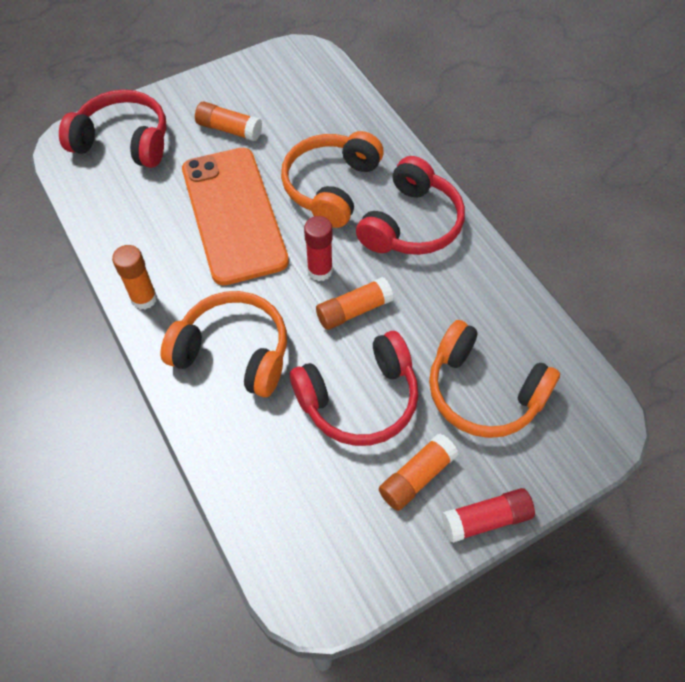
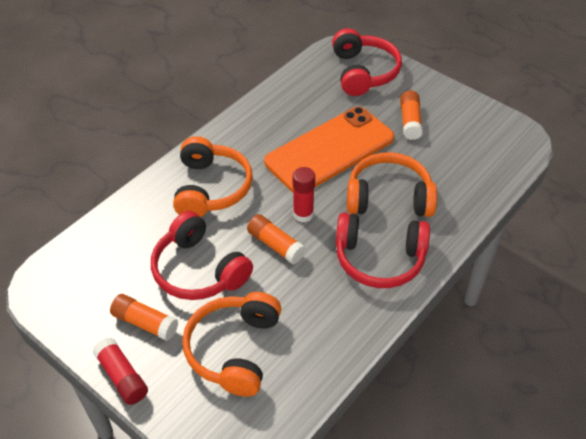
camera: 70 degrees right, 10 degrees down
(144, 298) = (235, 129): orange glue stick -> none

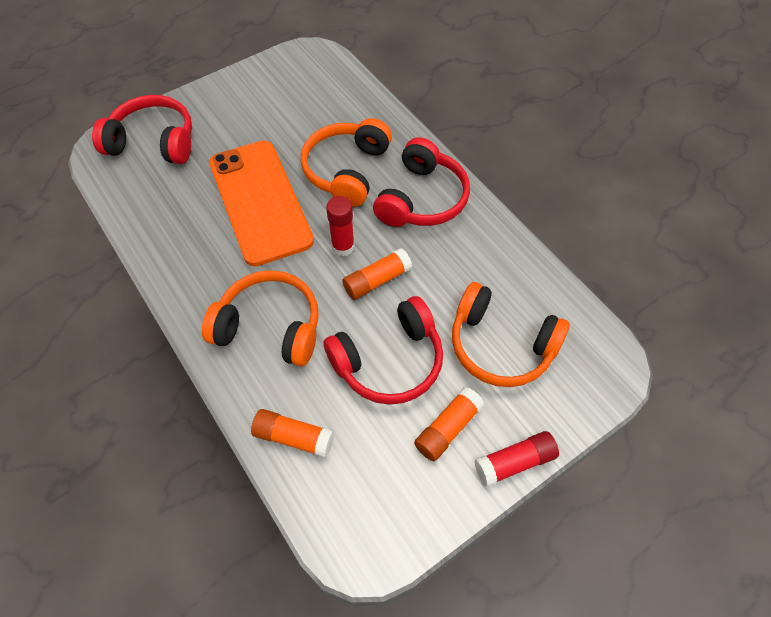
camera: 75 degrees left, 10 degrees up
(410, 121) = (250, 125): orange glue stick -> orange glue stick (294, 437)

